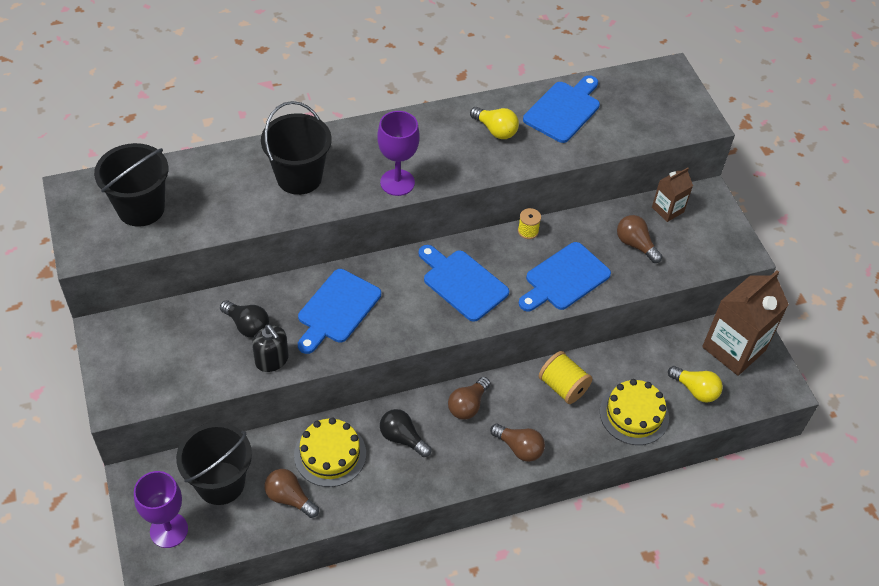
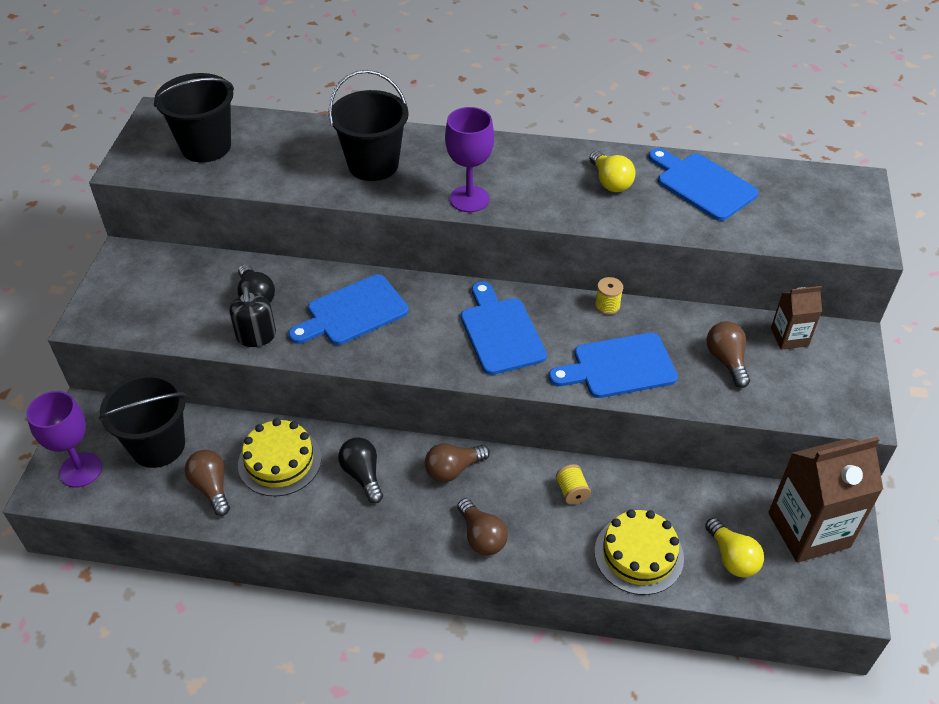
camera: 30 degrees right, 5 degrees down
(563, 387) = (572, 491): yellow spool -> yellow spool, size x0.60
(564, 110) = (702, 184): blue cutting board -> blue cutting board turned 105 degrees counterclockwise

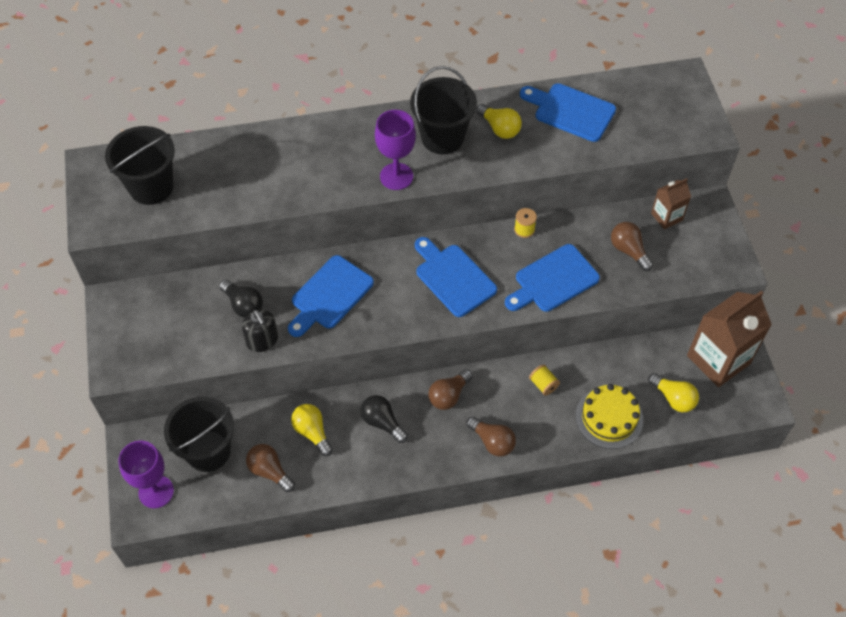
camera: 20 degrees left, 10 degrees up
(279, 461) = (312, 432): yellow cake -> yellow light bulb
(373, 165) = (303, 165): black bucket -> black bucket (442, 137)

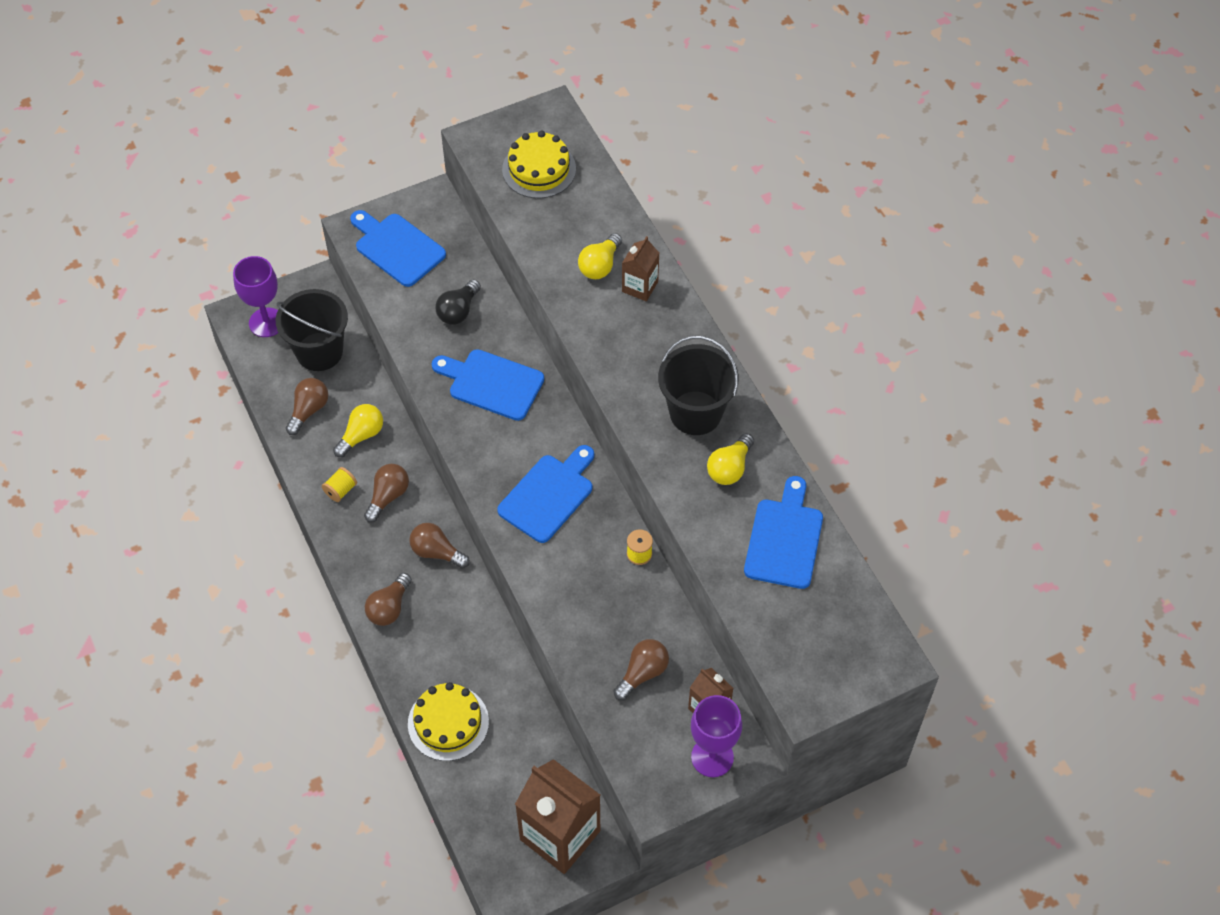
camera: 75 degrees right, 0 degrees up
(151, 187) = (539, 169): black bucket -> yellow cake
(262, 340) = (419, 339): black soap dispenser -> none
(306, 145) = (640, 286): none -> brown carton
(382, 422) = (388, 496): black light bulb -> brown light bulb
(396, 176) = (623, 381): purple goblet -> purple goblet (712, 757)
(543, 384) = (475, 645): yellow spool -> yellow spool (340, 490)
(553, 280) = (574, 598): blue cutting board -> blue cutting board (397, 247)
(673, 398) = (491, 790): yellow light bulb -> yellow light bulb (600, 265)

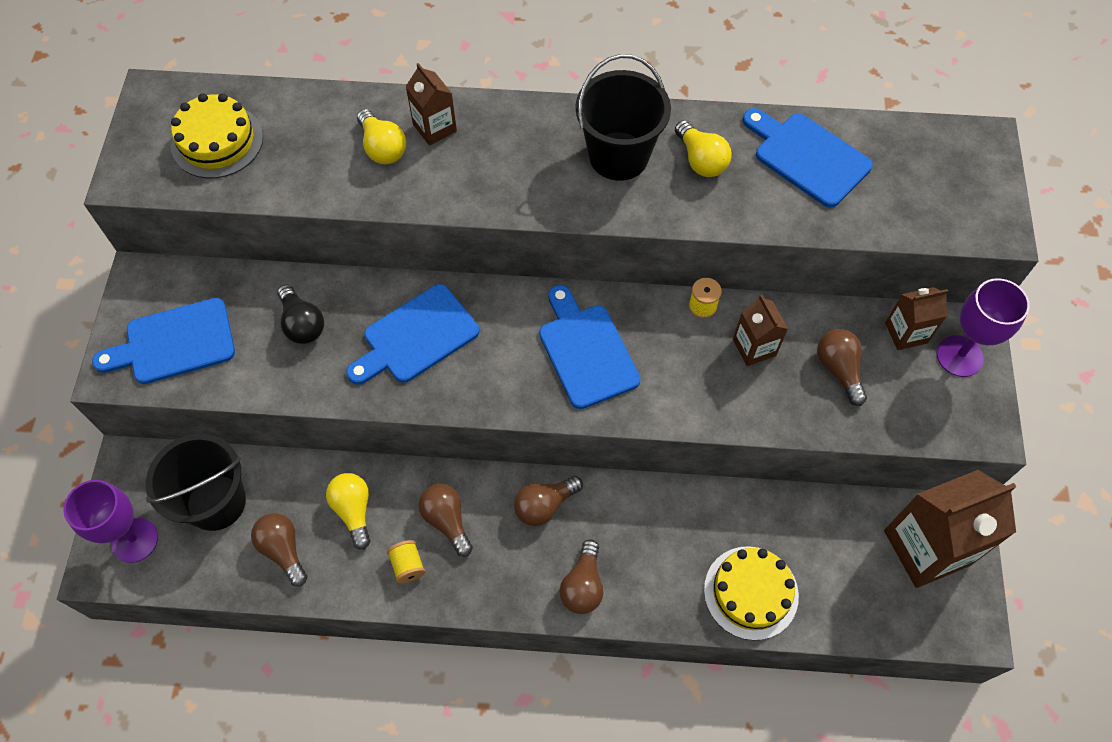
camera: 60 degrees left, 5 degrees up
(389, 607) = (583, 585): brown light bulb -> brown light bulb turned 45 degrees clockwise
(624, 605) = (754, 347): none -> brown carton

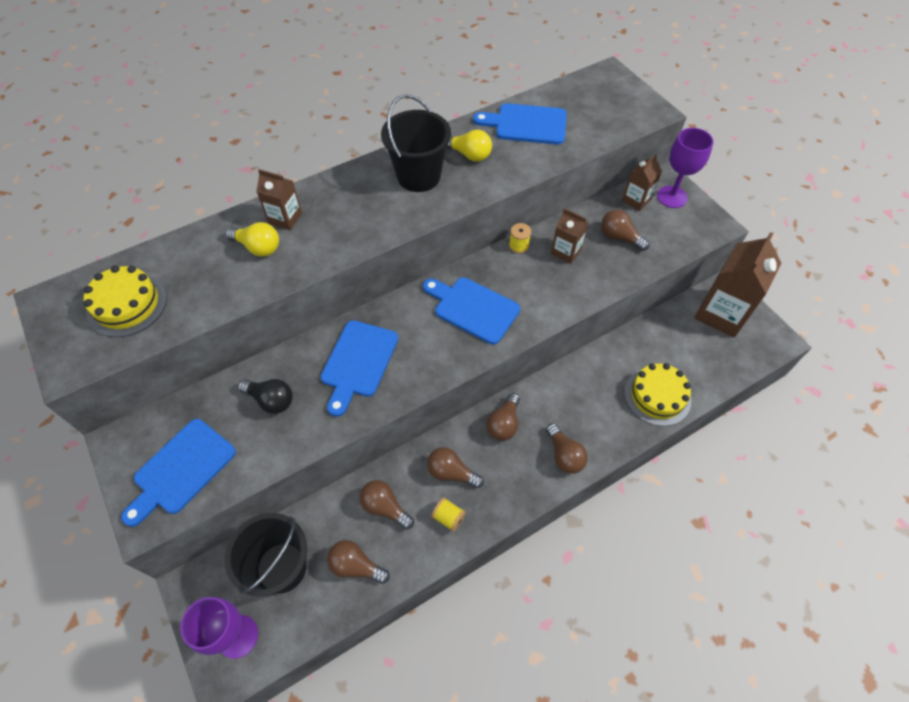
camera: 35 degrees left, 5 degrees down
(354, 511) = (385, 507): yellow light bulb -> brown light bulb

